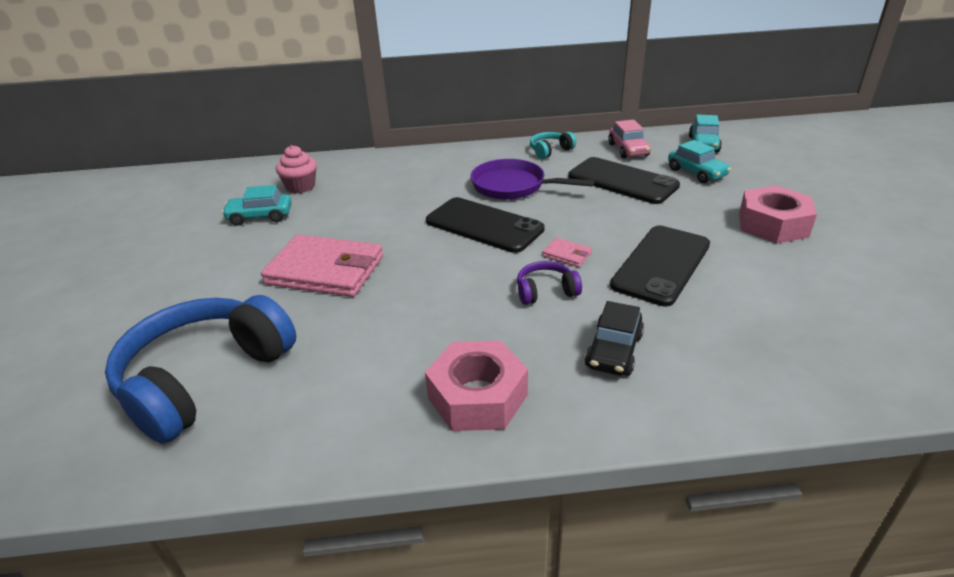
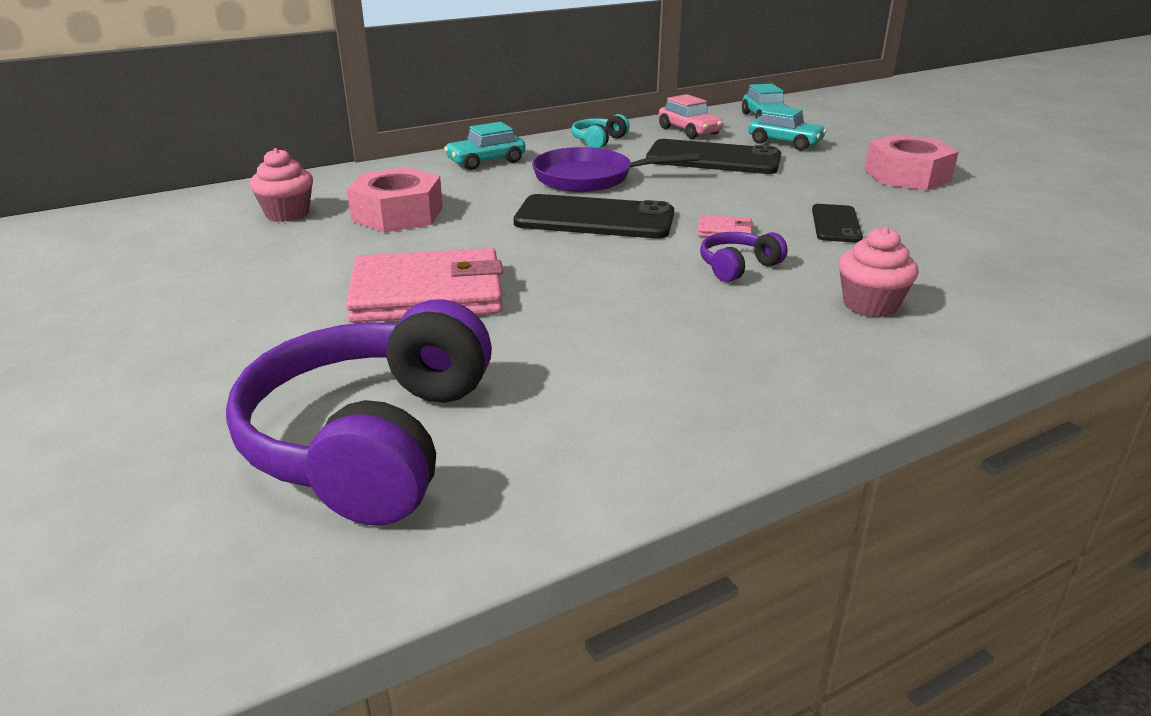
camera: 25 degrees left, 5 degrees down
(205, 378) = (372, 441): blue headphones -> purple headphones
(260, 216) = (257, 253): turquoise car -> turquoise car (486, 161)
(477, 396) = (768, 376): pink nut -> pink nut (397, 214)
(614, 351) = (870, 305): black car -> pink cupcake
(661, 265) = (836, 224): black phone -> black phone, size x0.56

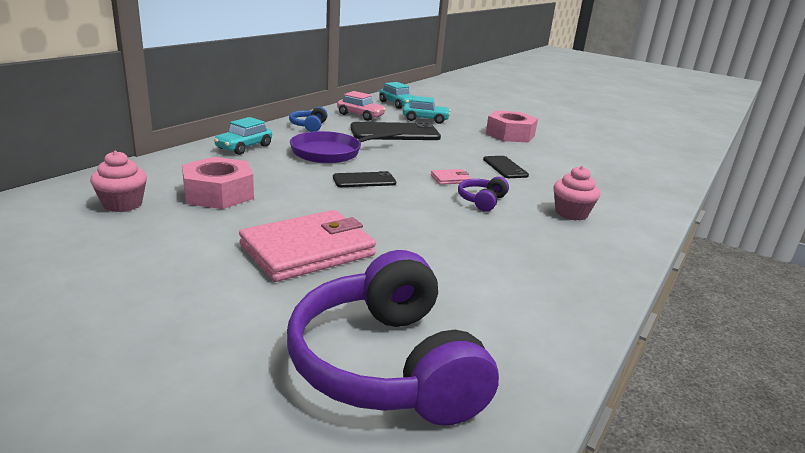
camera: 30 degrees left, 5 degrees down
(594, 218) = (364, 180): black phone -> black phone, size x0.56
(598, 141) = (309, 126): turquoise headphones -> blue headphones

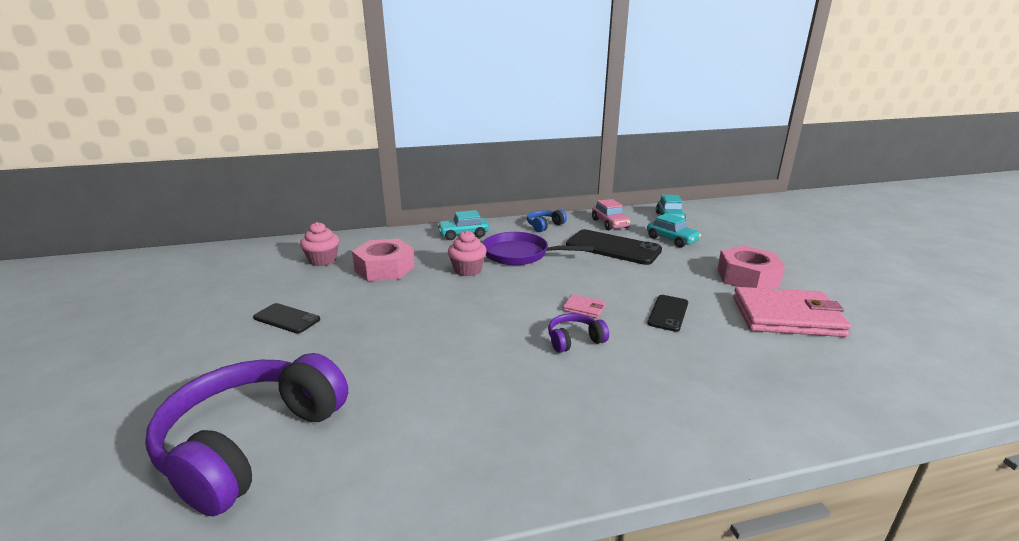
camera: 45 degrees right, 0 degrees up
(308, 250) = (361, 332): pink wallet -> pink wallet (787, 317)
(364, 180) = (503, 287): black phone -> black phone (287, 318)
(571, 213) = (651, 389): pink cupcake -> pink cupcake (467, 270)

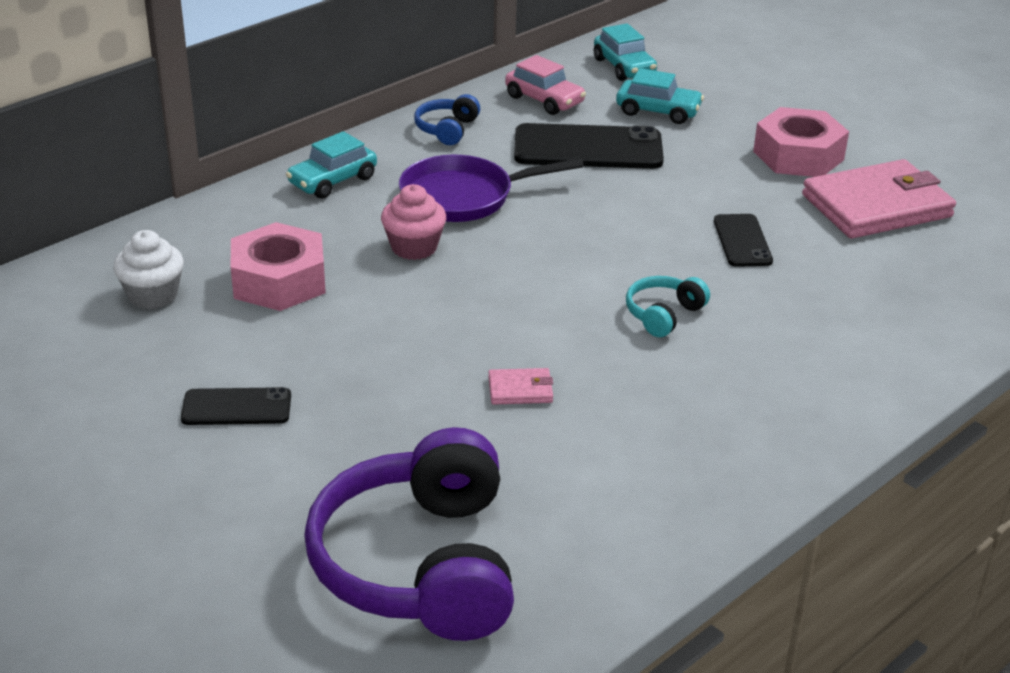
camera: 30 degrees left, 10 degrees up
(323, 260) = (153, 295): pink cupcake -> white cupcake
(574, 340) = (663, 314): purple headphones -> turquoise headphones
(584, 308) = (635, 264): pink wallet -> pink wallet (520, 390)

